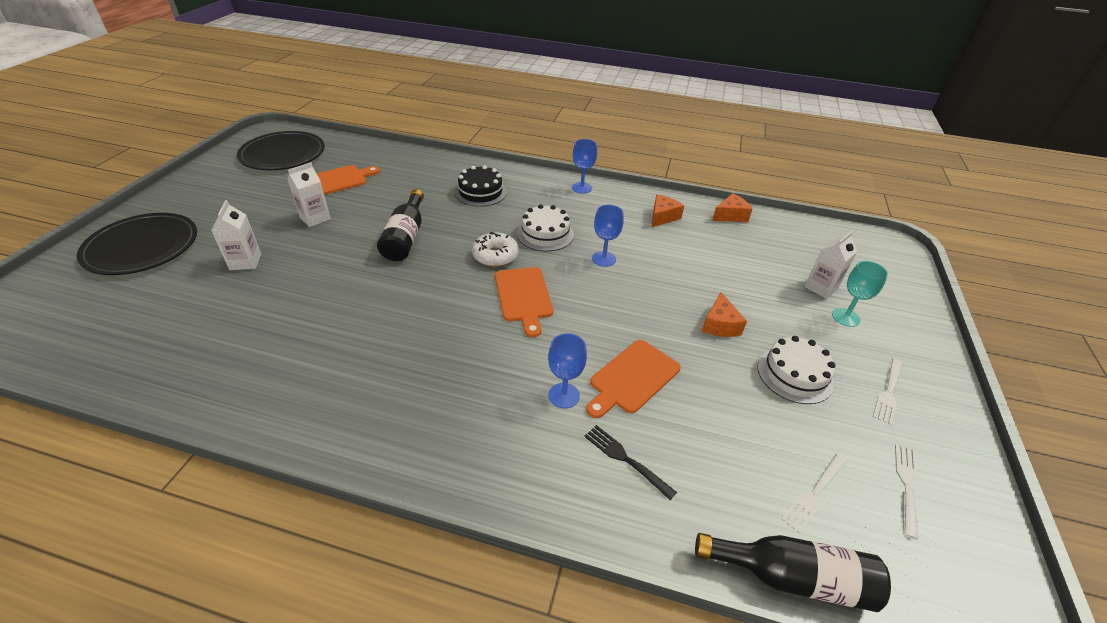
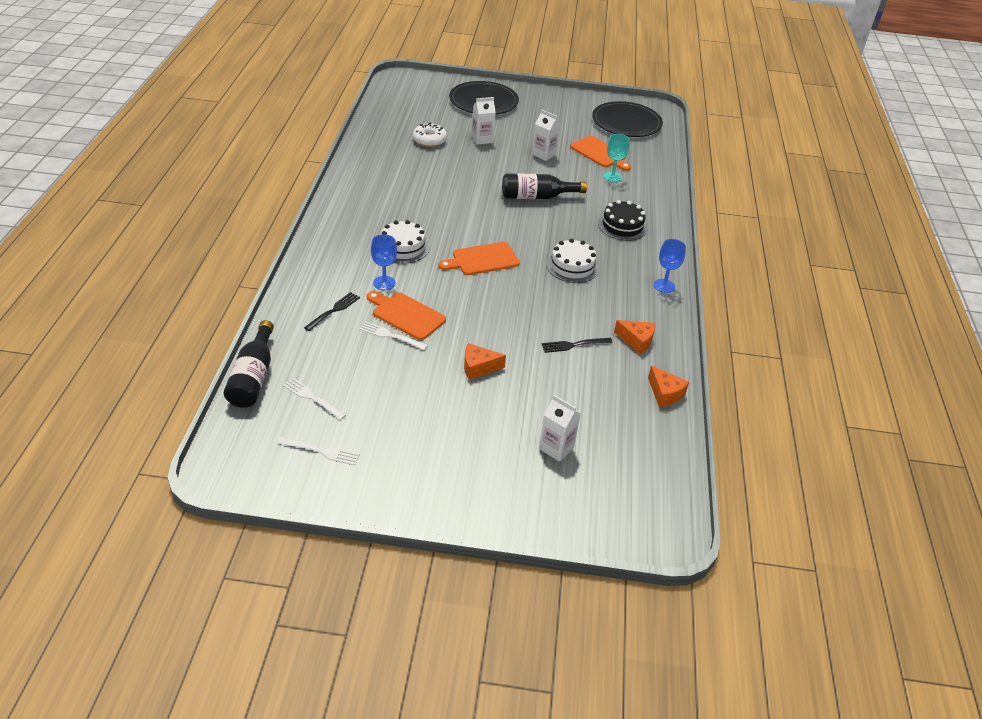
camera: 80 degrees right, 0 degrees up
(495, 256) = (530, 242): white donut -> white donut (429, 140)
(604, 259) = (548, 301): blue goblet -> none
(673, 253) = (574, 345): none -> black fork
(794, 374) = (427, 407): white cake -> white cake (403, 247)
(845, 317) = (513, 458): turquoise goblet -> turquoise goblet (612, 177)
(888, 392) = (417, 465): white fork -> white fork (391, 336)

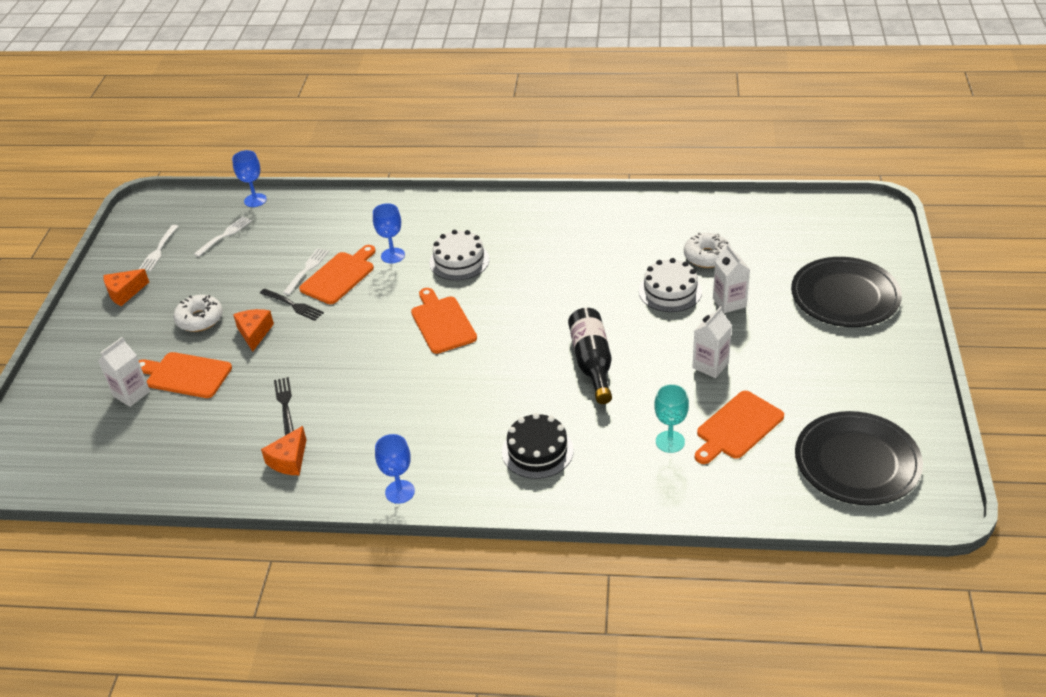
camera: 95 degrees right, 0 degrees up
(253, 377) = (255, 200): black bottle -> blue goblet
(333, 311) = (346, 230): black fork -> black fork (292, 305)
(451, 407) = (200, 319): none -> white donut
(532, 411) = (186, 375): none -> orange cutting board
(572, 266) = (436, 401): white cake -> white cake (670, 291)
(665, 394) = (195, 483): orange cheese -> orange cheese (124, 292)

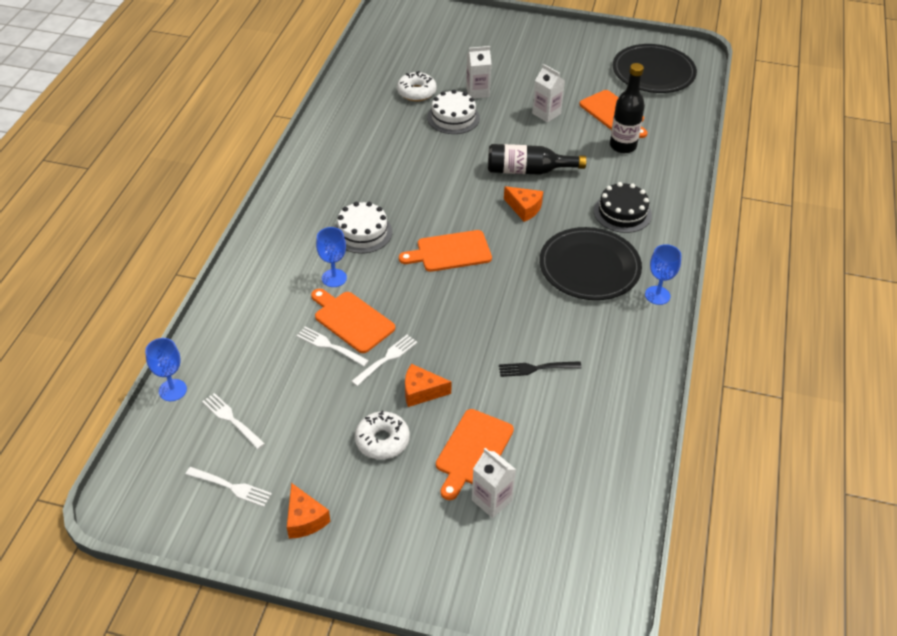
camera: 85 degrees left, 5 degrees up
(289, 460) = (611, 367): orange cheese -> orange cheese (524, 208)
(292, 305) = (386, 359): black fork -> white fork
(670, 442) = (623, 146): turquoise goblet -> black bottle
(845, 296) = (488, 41): black plate -> black plate (589, 267)

